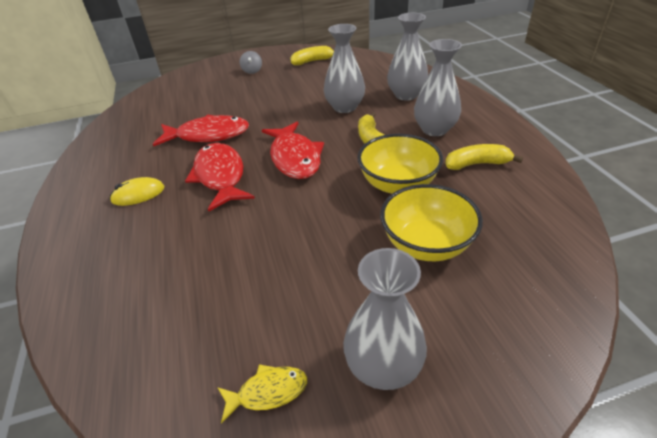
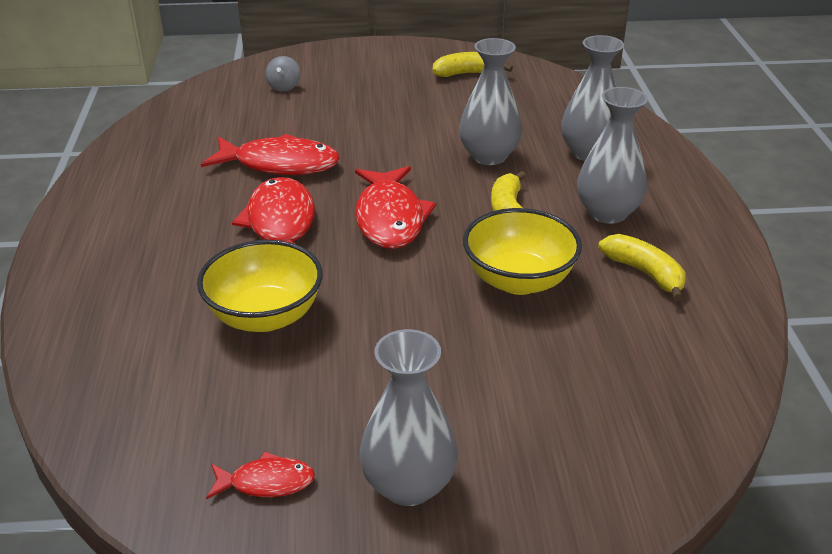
camera: 10 degrees right, 5 degrees down
(138, 194) = (167, 229): yellow mouse -> none
(252, 71) = (371, 75): grey spinning top -> grey spinning top (284, 87)
(268, 392) = (267, 482): yellow fish -> red fish
(426, 244) = (522, 363): yellow bowl -> yellow bowl (265, 316)
(477, 164) = (644, 273): yellow banana -> yellow banana turned 45 degrees clockwise

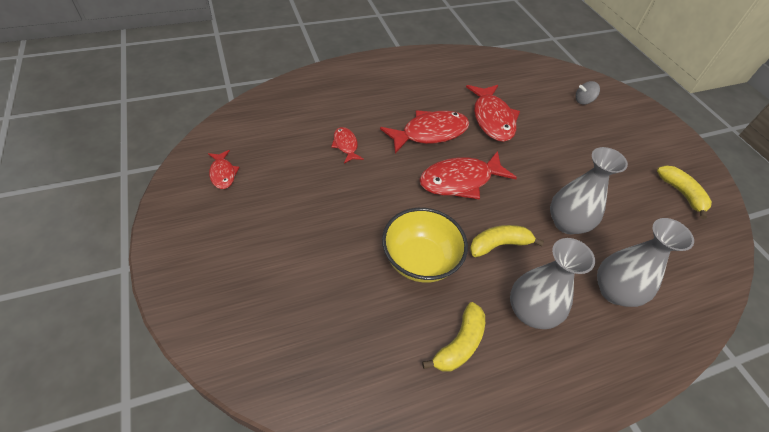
camera: 70 degrees right, 15 degrees up
(265, 316) = (345, 145): yellow bowl -> red fish
(408, 485) = (225, 230): grey vase -> none

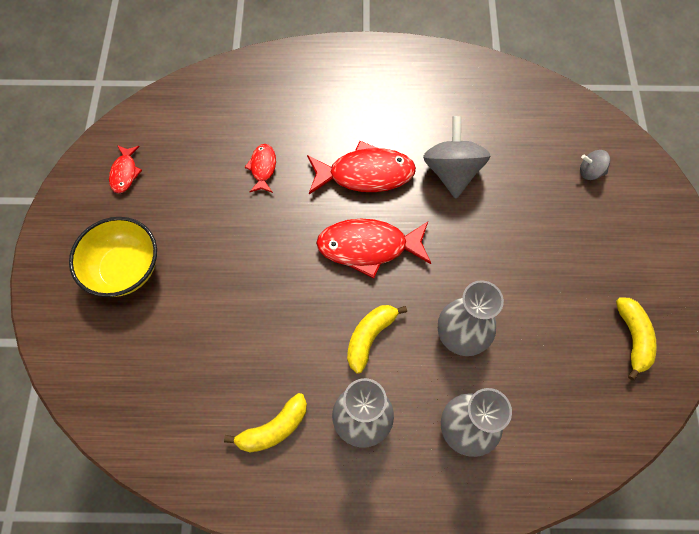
camera: 25 degrees right, 15 degrees up
(420, 260) = (278, 329): yellow bowl -> yellow bowl (125, 269)
(492, 119) = (452, 172): red fish -> grey spinning top
(499, 245) = (370, 337): yellow banana -> yellow banana turned 60 degrees counterclockwise

